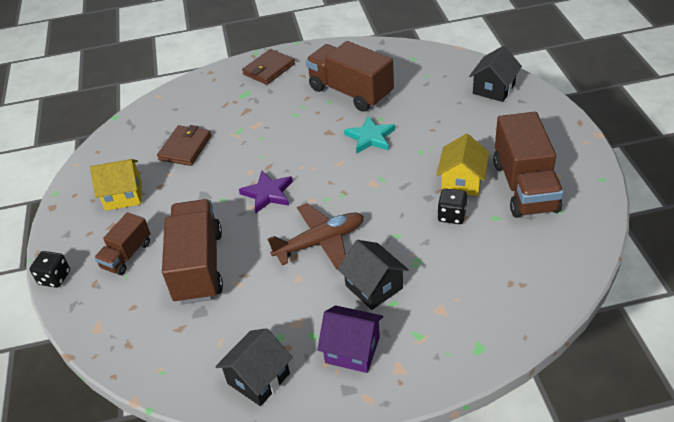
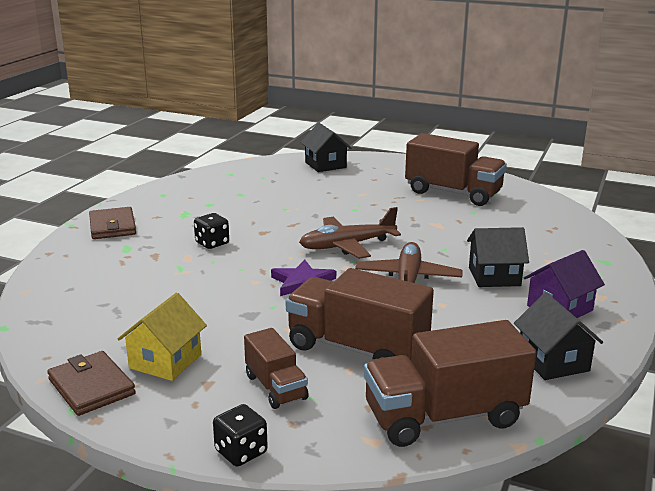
camera: 60 degrees left, 20 degrees down
(185, 148) = (151, 302): brown wallet -> brown wallet (91, 387)
(348, 182) = (347, 246): none -> brown plane
(350, 92) = (225, 207): brown truck -> brown truck (444, 416)
(370, 137) = (303, 219): turquoise star -> none
(451, 215) = (449, 224): black dice -> black dice (212, 243)
(462, 181) = (415, 208): yellow house -> none

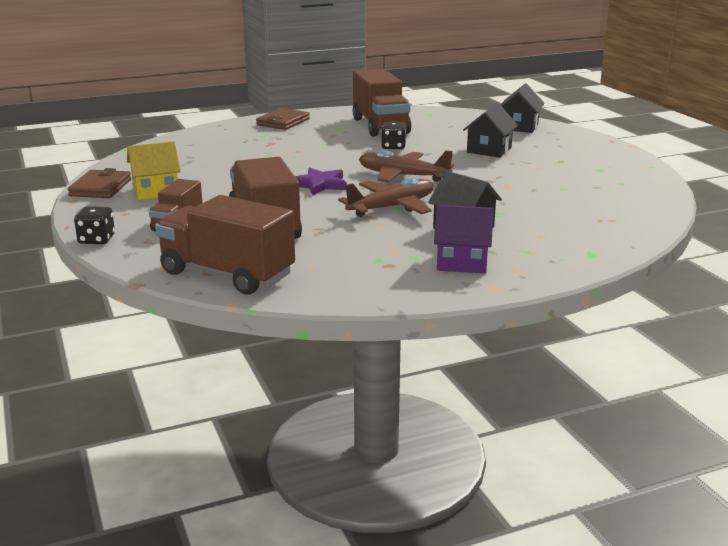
camera: 45 degrees right, 0 degrees up
(212, 243) = (318, 147): black dice -> black dice (393, 147)
(453, 193) = (581, 172): brown truck -> brown truck (380, 126)
(553, 362) = (369, 283): black house -> black house (489, 150)

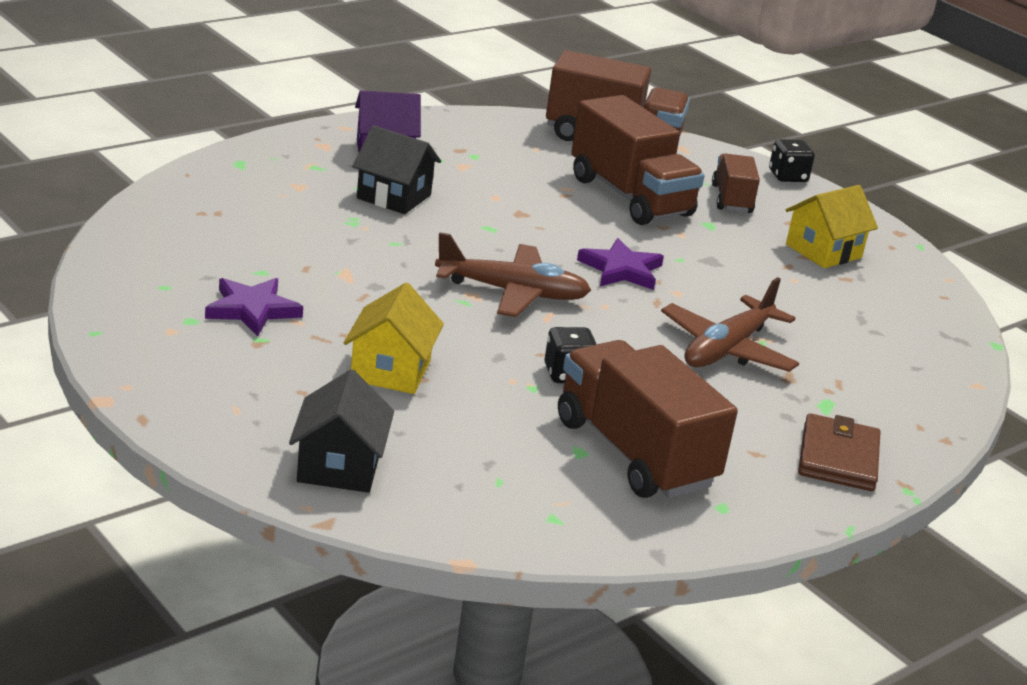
camera: 160 degrees right, 5 degrees up
(100, 188) = (900, 256): brown wallet -> none
(392, 207) = (496, 228): brown plane -> brown plane (727, 349)
(489, 150) = (390, 371): black house -> yellow house
(565, 172) = (252, 310): none -> purple star

